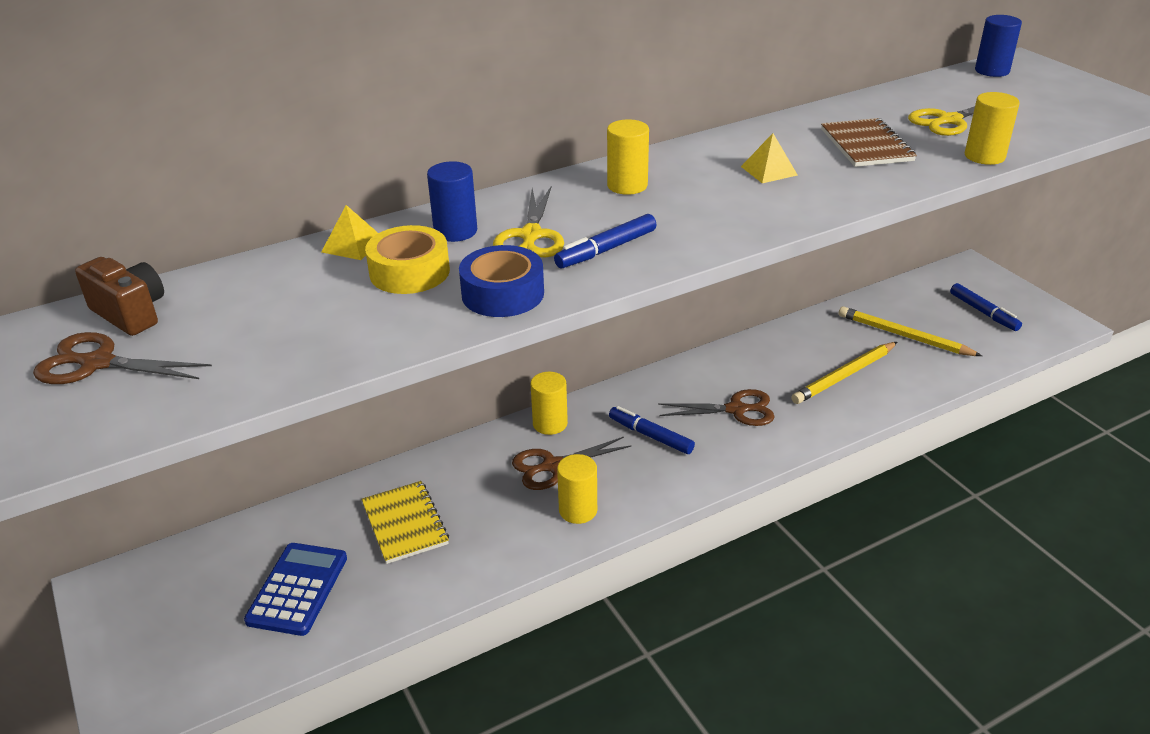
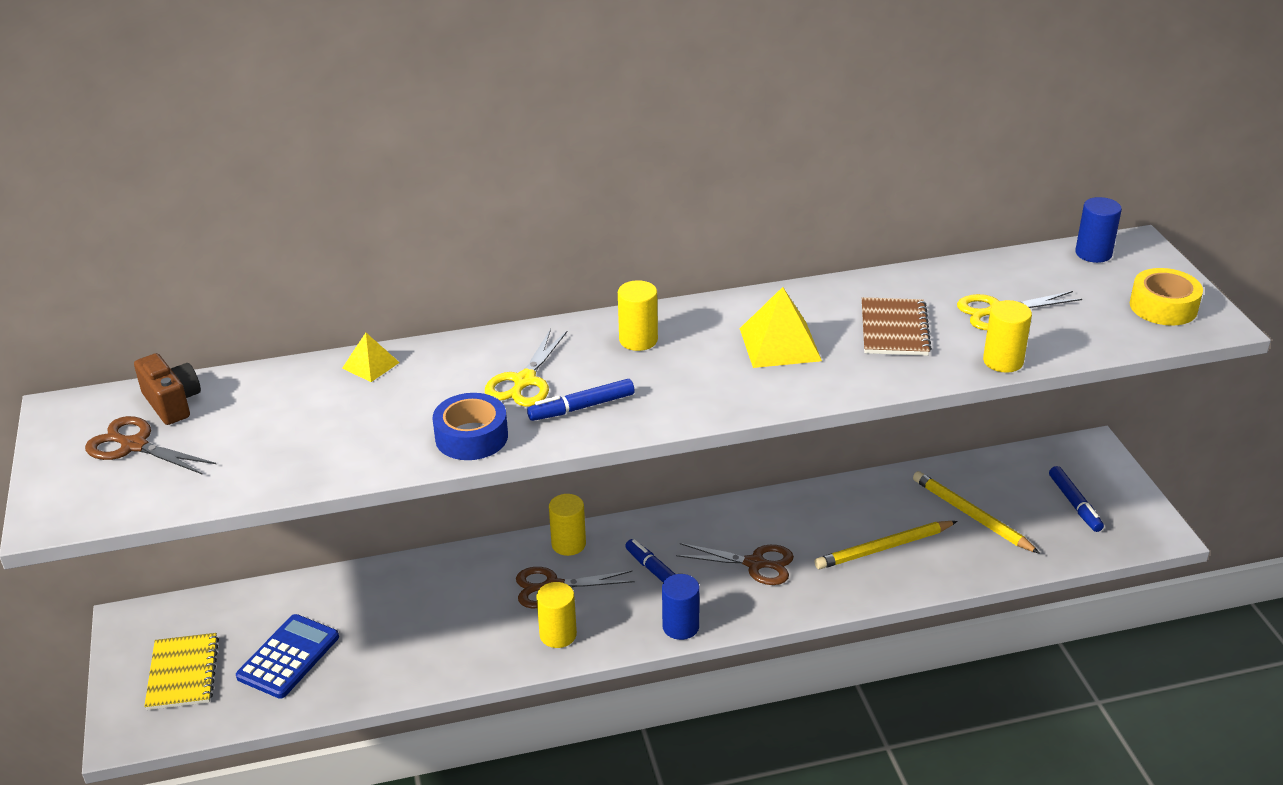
camera: 15 degrees right, 0 degrees up
(405, 523) = (399, 616): yellow notebook -> yellow notebook (183, 673)
(409, 272) = (405, 401): yellow tape -> yellow tape (1163, 307)
(455, 231) = (462, 365): blue cylinder -> blue cylinder (680, 626)
(769, 170) = (780, 344): yellow pyramid -> yellow pyramid, size x1.72

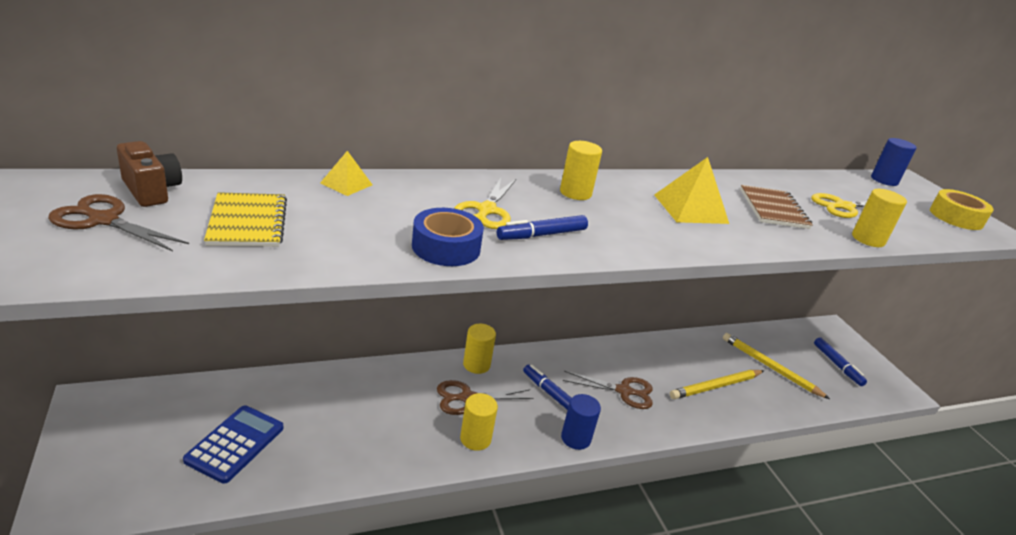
camera: 10 degrees left, 5 degrees down
(183, 673) = (131, 453): yellow notebook -> yellow notebook (248, 222)

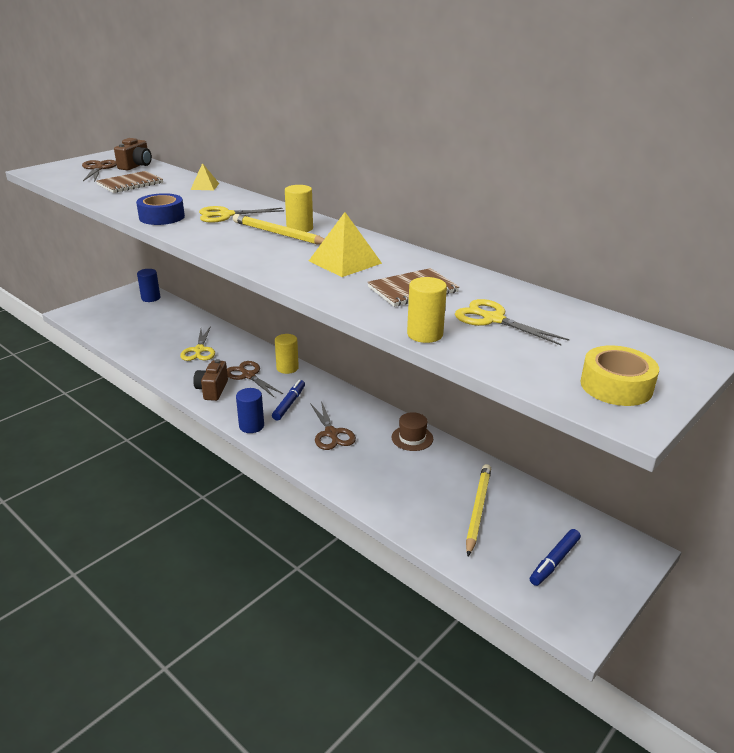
camera: 65 degrees right, 0 degrees up
(235, 444) = (141, 328): blue calculator -> none
(248, 222) = (130, 184): yellow notebook -> brown notebook
(366, 413) = (199, 350): none -> yellow scissors
(475, 439) = (212, 390): yellow cylinder -> brown camera
(542, 235) = (215, 231): blue marker -> none
(658, 350) = (412, 438): none -> brown hat
(716, 386) = (399, 480): yellow pencil -> yellow pencil (279, 234)
(884, 180) = (646, 338): blue cylinder -> blue cylinder (151, 298)

